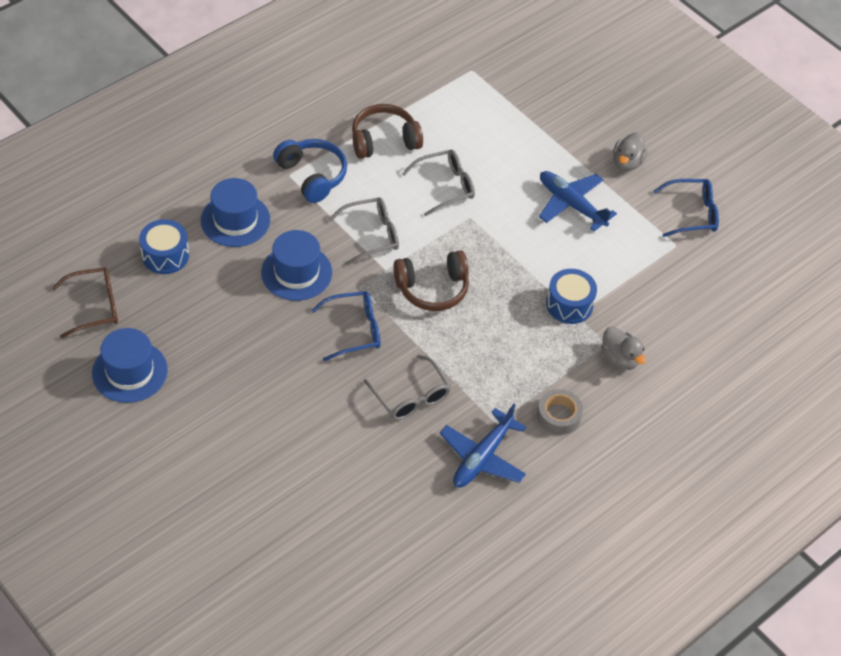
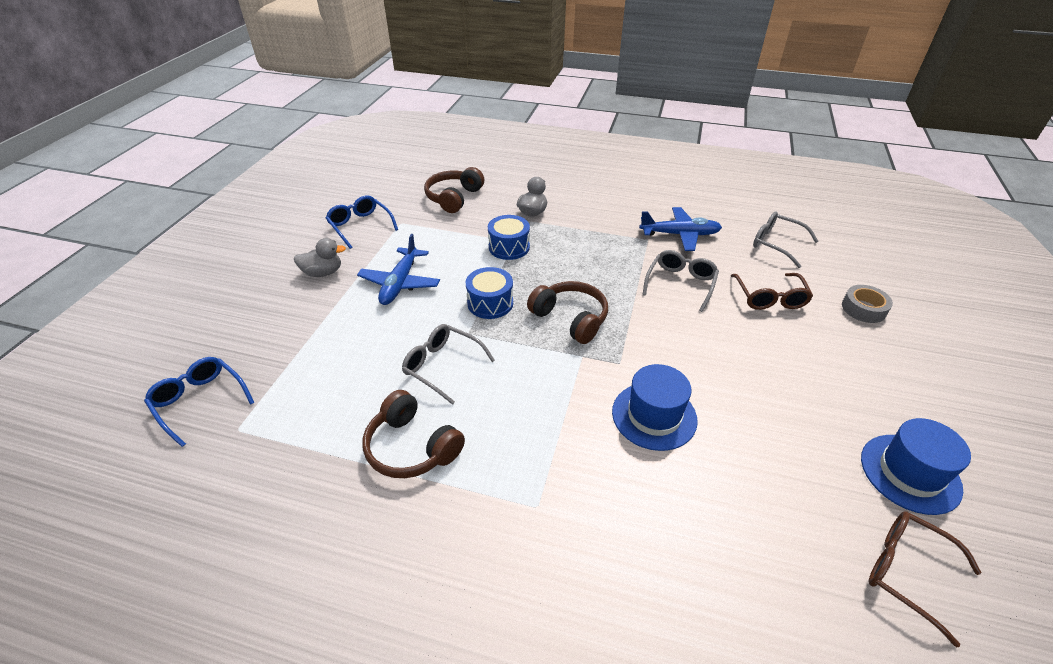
camera: 120 degrees left, 10 degrees down
(165, 255) = (767, 551): blue drum -> blue drum (490, 303)
(235, 220) = (649, 515): blue hat -> none
(312, 175) = (519, 482): blue headphones -> none
(337, 449) = (770, 298): none -> brown glasses
(354, 330) = (665, 342): blue glasses -> blue glasses (200, 402)
(371, 235) = (553, 386): grey glasses -> grey glasses (776, 244)
(558, 416) = (608, 219): grey tape -> grey tape (863, 309)
(699, 308) = (454, 198): none -> brown headphones

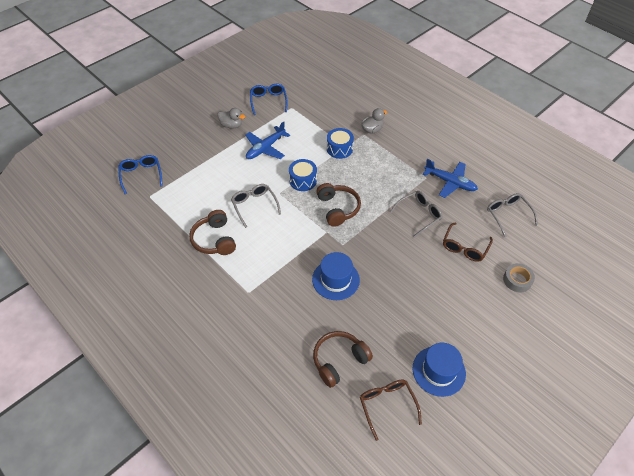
camera: 30 degrees right, 10 degrees up
(454, 198) = (333, 100): brown headphones -> brown headphones (339, 361)

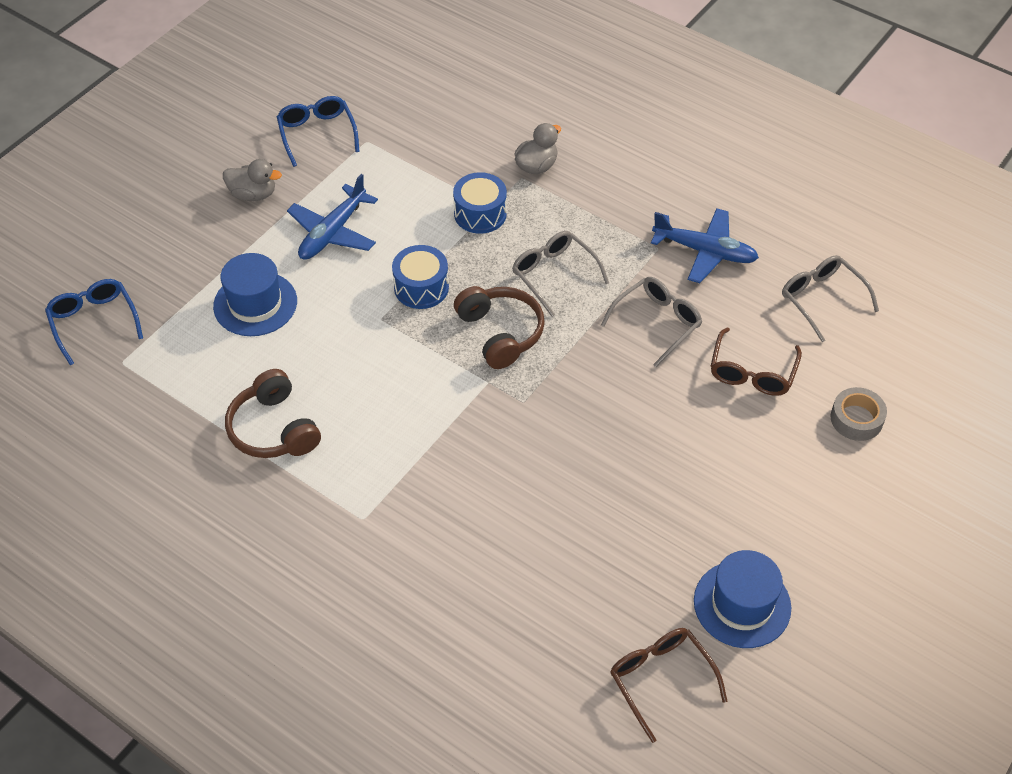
camera: 10 degrees left, 0 degrees up
(254, 206) = (337, 351): grey glasses -> grey glasses (554, 275)
(335, 279) = (523, 469): blue hat -> blue hat (255, 304)
(339, 361) = (559, 616): brown headphones -> none

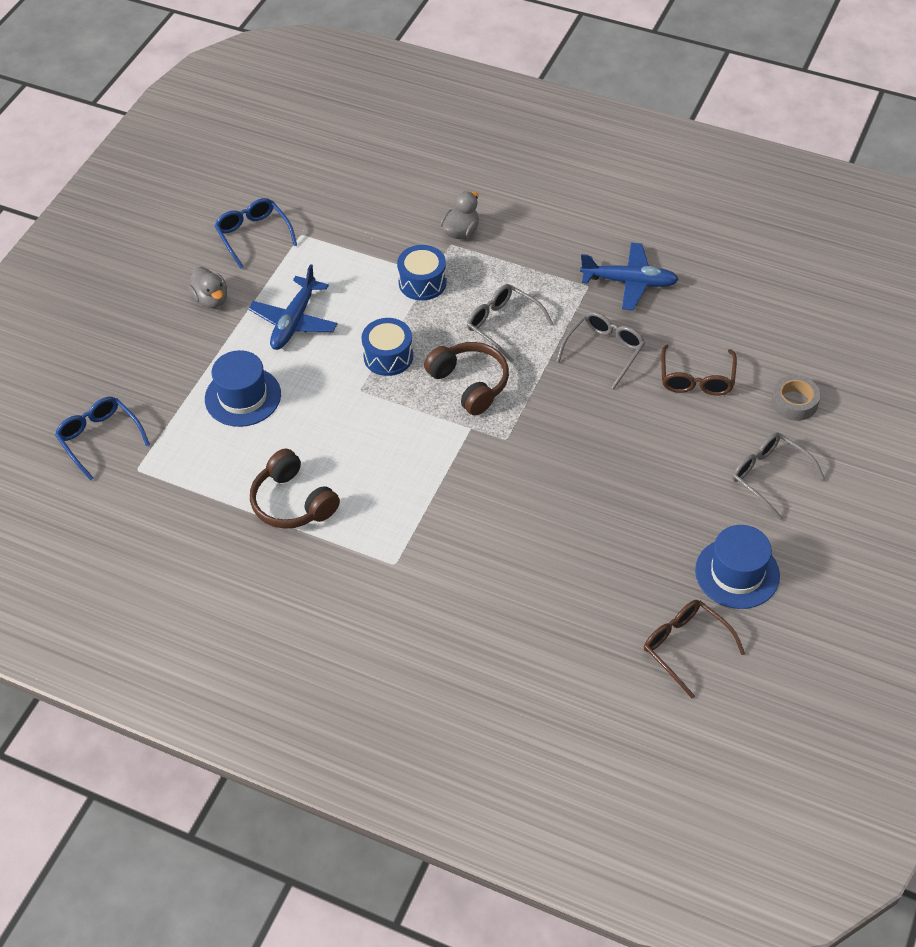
camera: 10 degrees left, 0 degrees up
(253, 194) = (211, 299): grey duck -> grey duck turned 60 degrees clockwise
(822, 299) = (740, 306): grey glasses -> grey glasses (769, 476)

